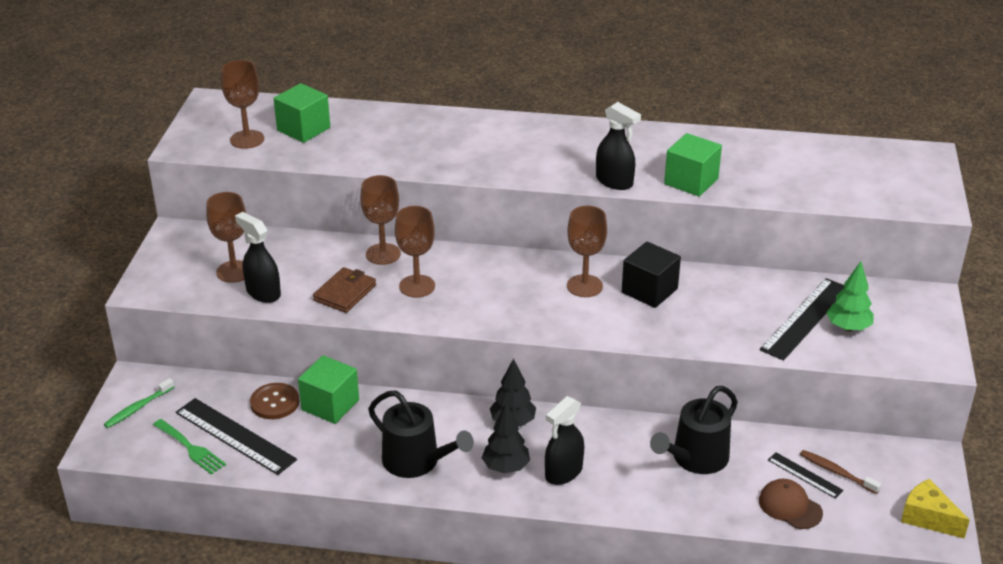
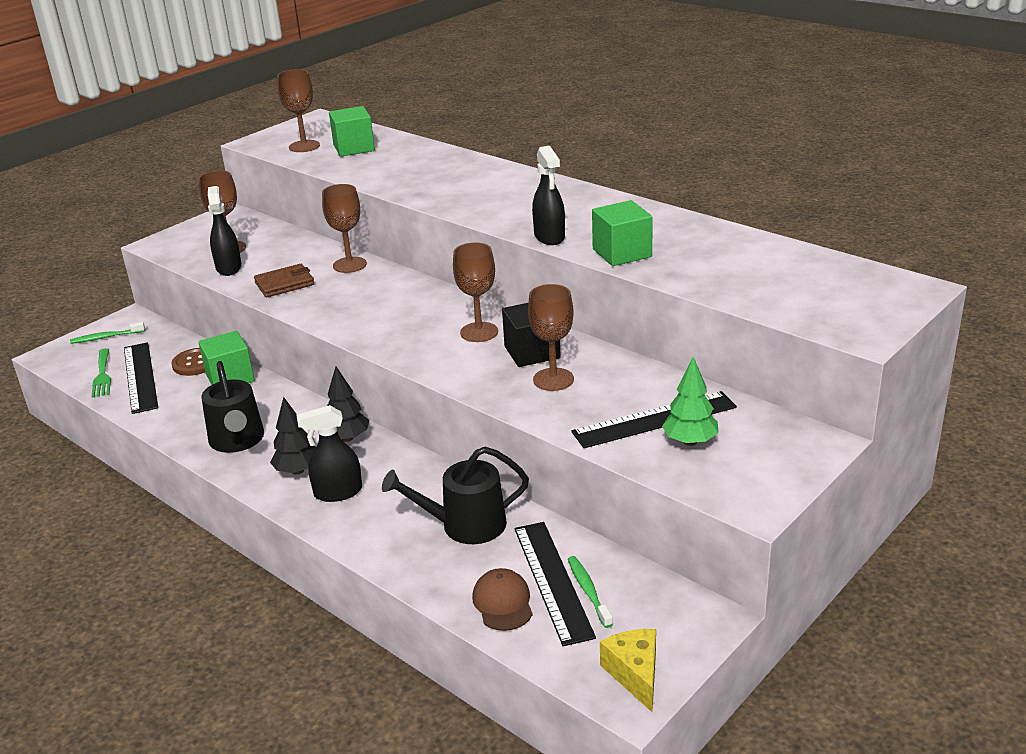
camera: 35 degrees right, 5 degrees down
(417, 286) = (343, 294): brown goblet -> brown goblet (553, 379)
(805, 475) = (552, 581): black ruler -> black ruler, size x1.89
(837, 472) = (588, 591): brown toothbrush -> green toothbrush

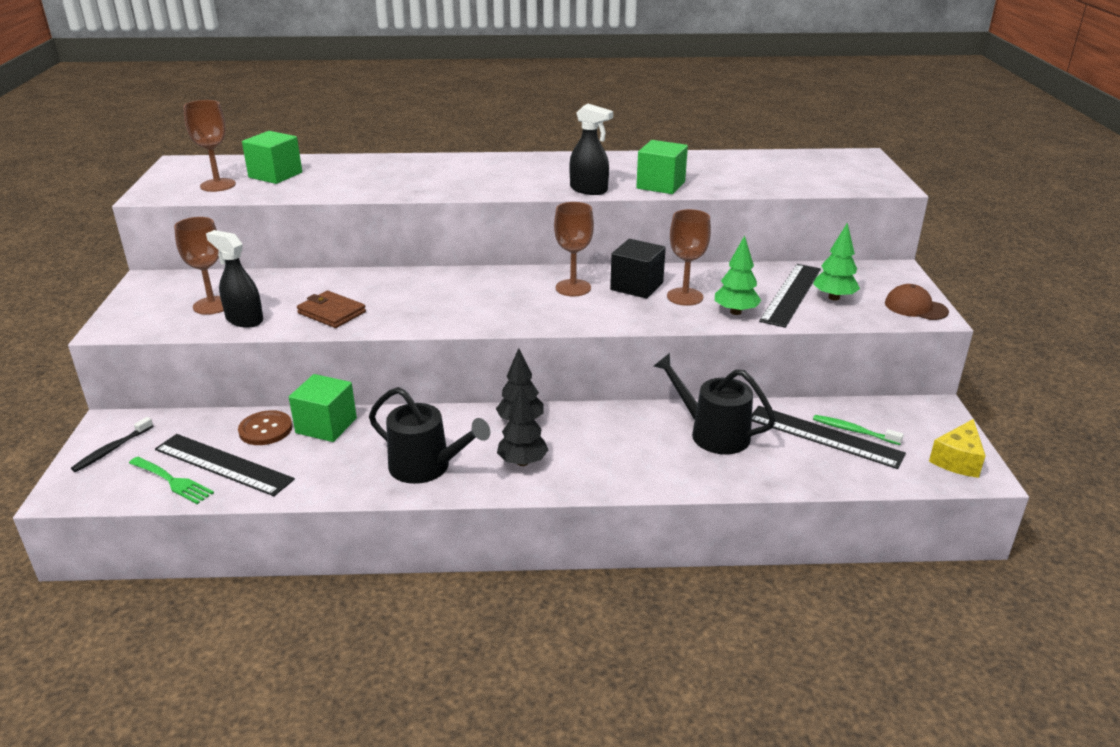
camera: 45 degrees left, 0 degrees up
(106, 337) = (112, 450): green toothbrush -> black toothbrush
(284, 284) = (331, 313): brown wallet -> brown wallet turned 75 degrees counterclockwise
(338, 492) = (583, 460): black spray bottle -> none
(349, 265) = (367, 280): brown goblet -> none
(465, 525) = (713, 433): black watering can -> black watering can turned 90 degrees clockwise
(503, 602) = (821, 465): brown cap -> brown cap (915, 307)
(569, 413) = (735, 312): none -> green tree
(635, 674) = (957, 460): yellow cheese -> yellow cheese turned 90 degrees counterclockwise

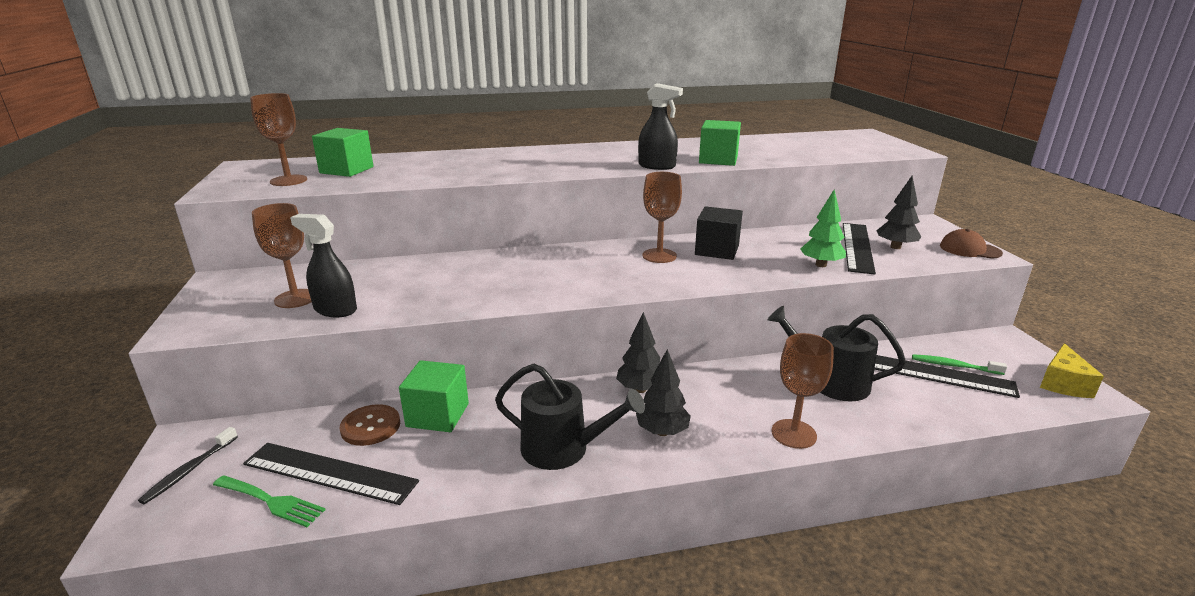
camera: 10 degrees left, 5 degrees down
(331, 313) = (429, 295): brown wallet -> none
(685, 297) = (766, 256): brown goblet -> brown goblet (793, 434)
(834, 298) = (895, 247): green tree -> black tree

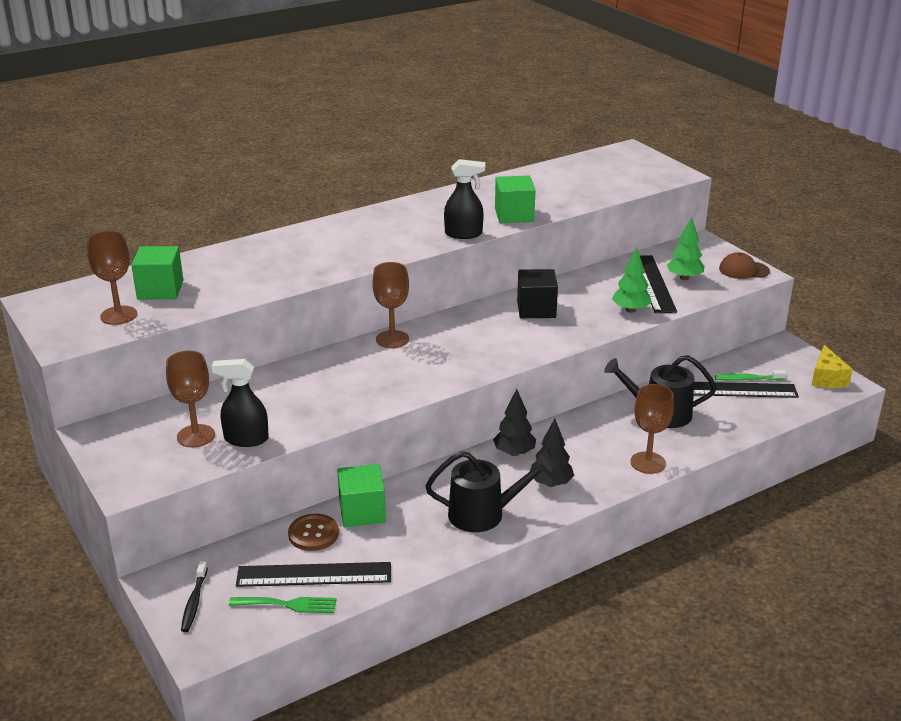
camera: 20 degrees left, 5 degrees up
(659, 256) = (489, 325): brown goblet -> brown goblet (392, 339)
(895, 247) = (684, 278): black tree -> green tree

